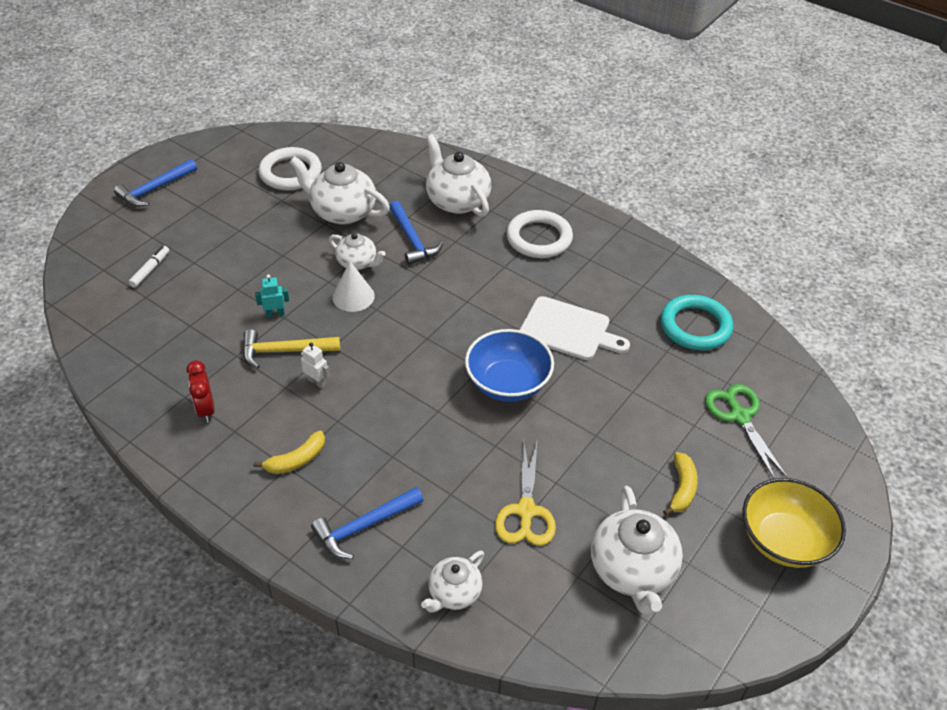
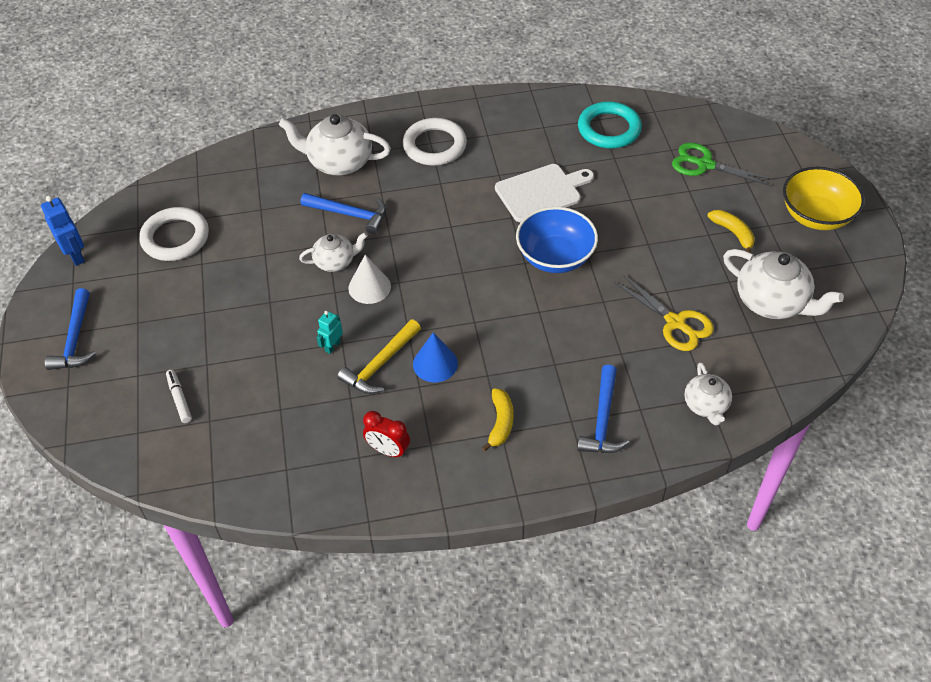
camera: 45 degrees left, 5 degrees up
(225, 141) = (76, 255): none -> blue robot
(317, 382) = (435, 363): white robot -> blue cone
(342, 212) = (265, 235): white teapot -> none

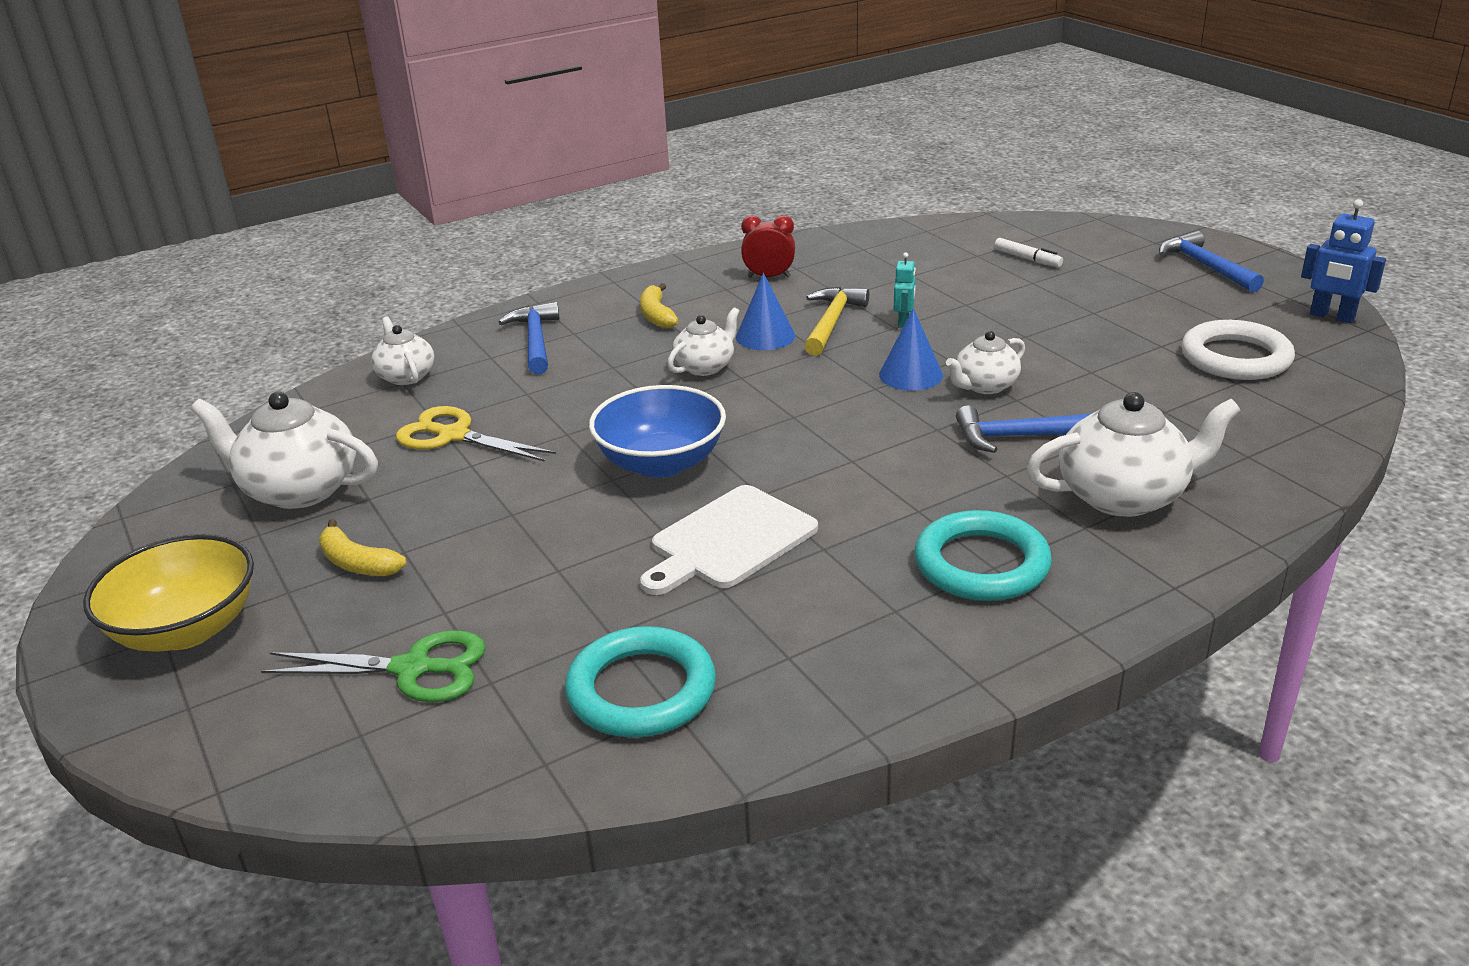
camera: 160 degrees right, 20 degrees down
(369, 287) = (911, 375): white cone -> blue cone
(434, 145) = (981, 564): white ring -> turquoise ring
(492, 341) = (705, 367): none -> white teapot

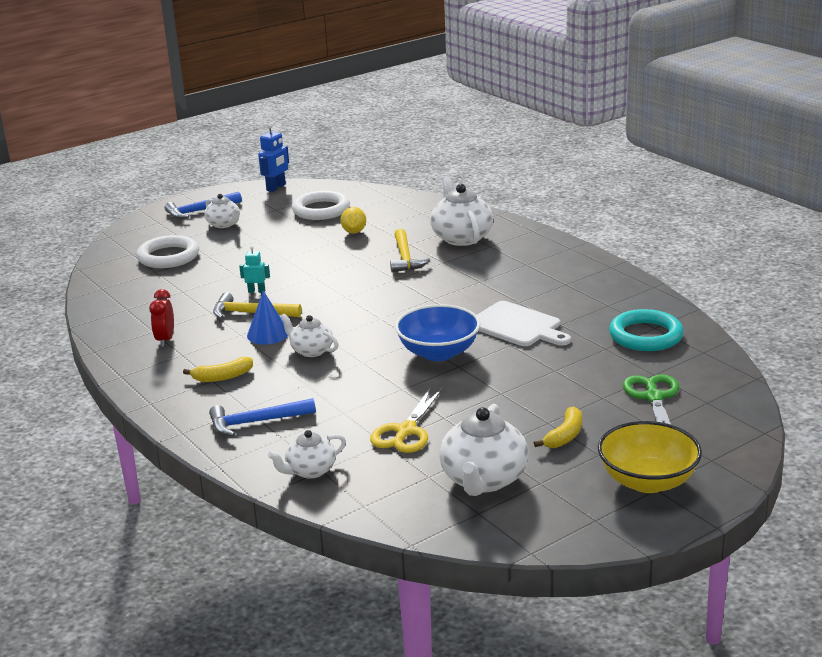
camera: 95 degrees left, 5 degrees down
(911, 375) = (331, 287): blue cone -> none
(981, 564) = (525, 267): turquoise ring -> none
(984, 386) = (347, 267): white teapot -> white teapot (224, 224)
(1023, 437) = (405, 258): blue hammer -> yellow hammer
(1027, 259) = (168, 256): white marker -> white ring
(1138, 389) = (354, 232): none -> yellow lemon

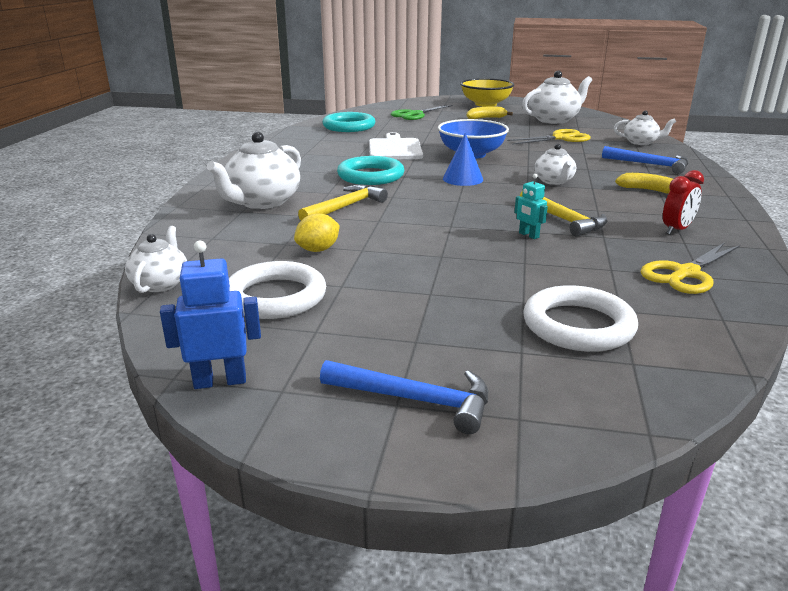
camera: 135 degrees left, 0 degrees up
(136, 306) = (686, 273): none -> yellow scissors
(224, 224) = (426, 343): white teapot -> white teapot (160, 283)
(268, 334) = (571, 201): blue cone -> blue cone (463, 179)
(455, 288) = (370, 176): none -> turquoise ring

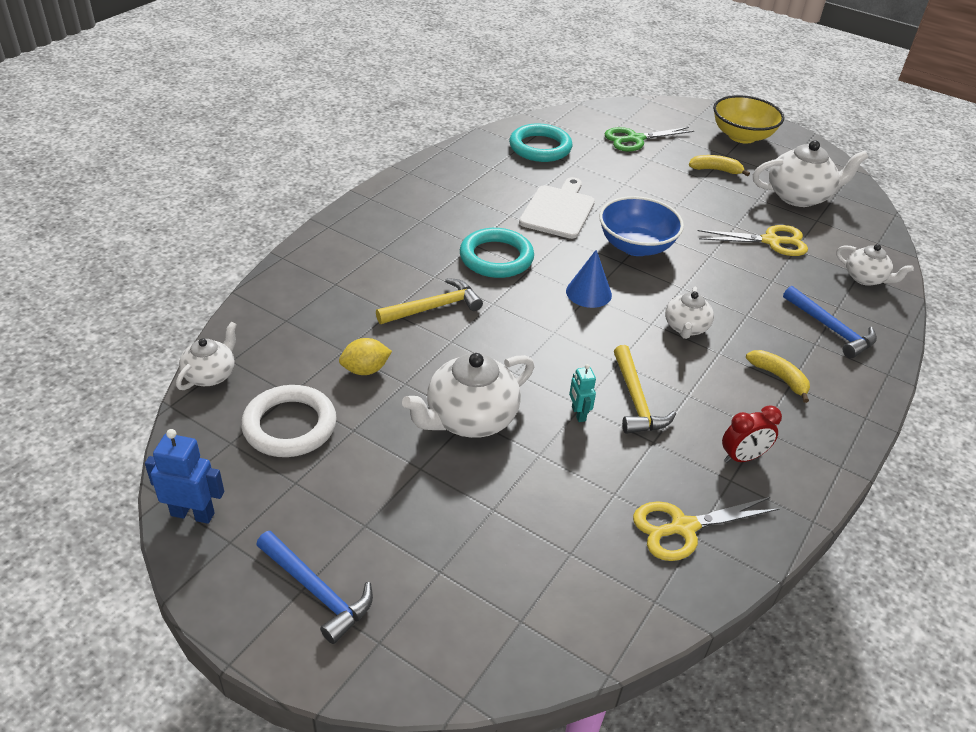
camera: 20 degrees right, 15 degrees up
(262, 202) = (361, 274): white teapot -> white teapot (469, 419)
(578, 325) = (514, 558): white ring -> none

